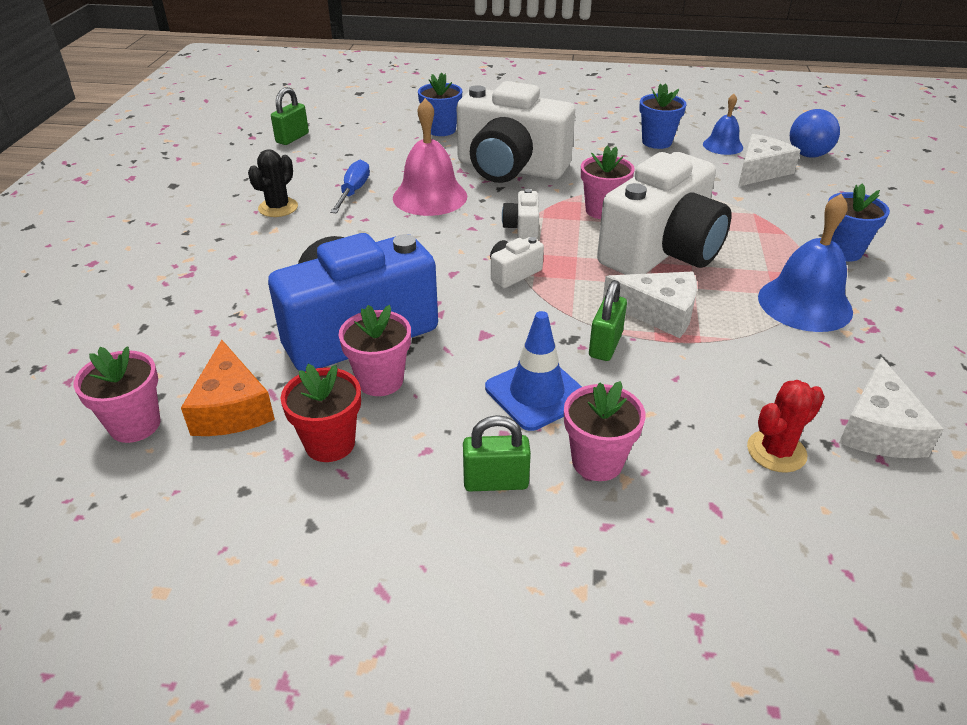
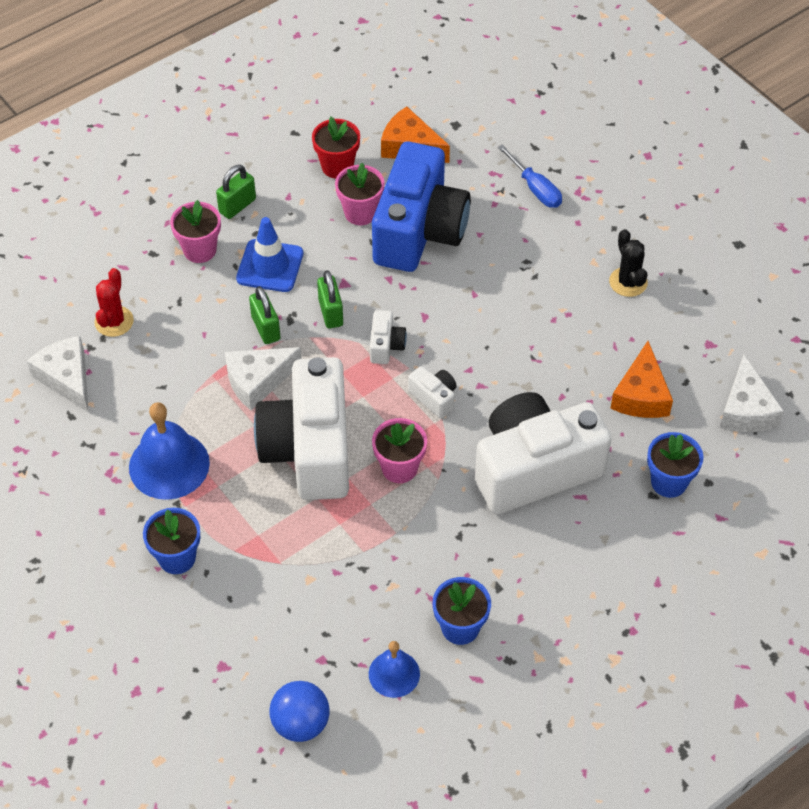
camera: 135 degrees right, 15 degrees up
(135, 425) = (440, 108): pink flower pot -> none
(292, 138) = (763, 364): green padlock -> green padlock (331, 313)
(353, 191) = (606, 340): blue screwdriver -> blue screwdriver (535, 188)
(385, 162) = (641, 395): none -> orange cheese
(430, 196) = (545, 380): pink bell -> none
(760, 171) = (323, 647): white cheese -> white cheese (746, 409)

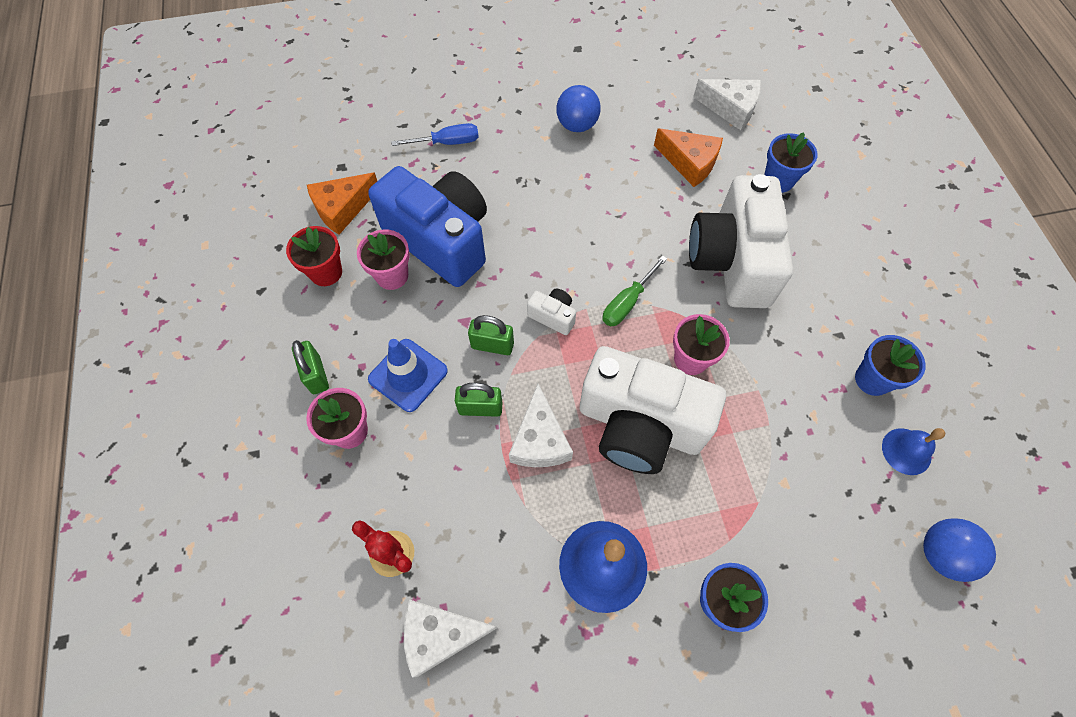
camera: 65 degrees left, 10 degrees up
(434, 398) = (627, 302): white camera -> green screwdriver
(628, 282) = (577, 125): black cactus -> blue ball

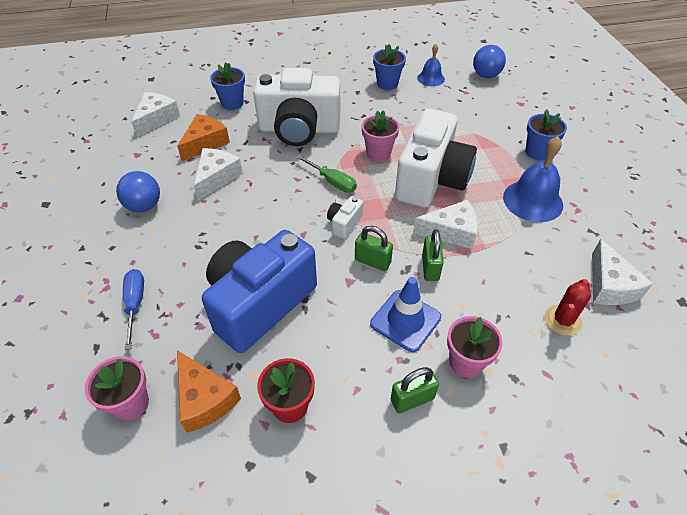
camera: 90 degrees left, 15 degrees down
(392, 276) = (298, 342): pink flower pot -> pink flower pot (130, 403)
(492, 345) = (372, 261): green padlock -> green padlock turned 75 degrees counterclockwise
(627, 182) = (216, 177): none -> white cheese

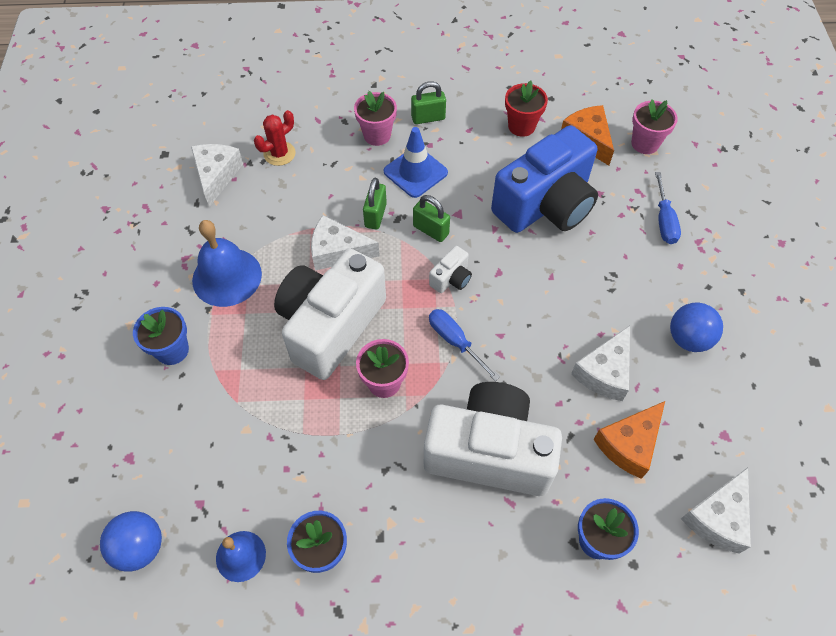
camera: 170 degrees left, 10 degrees up
(332, 181) = (455, 341): green screwdriver -> blue screwdriver

